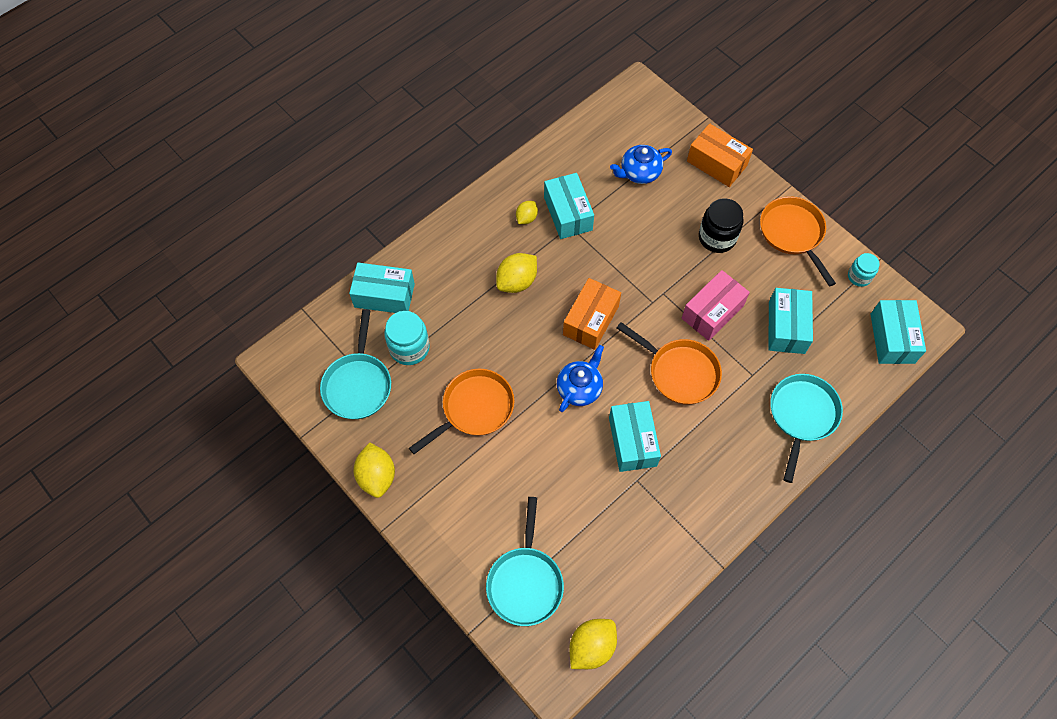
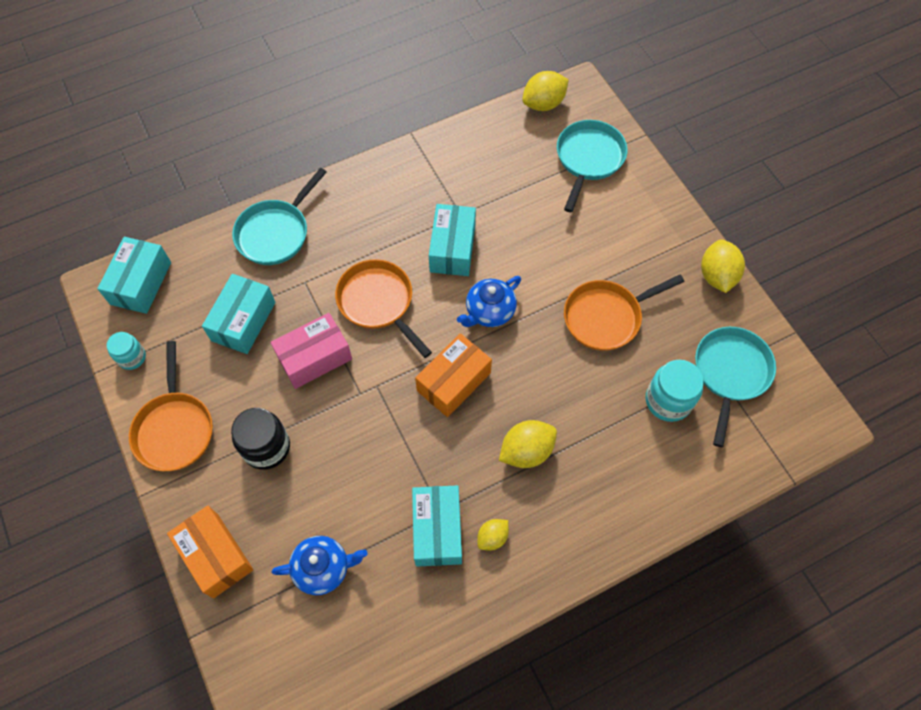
camera: 165 degrees left, 0 degrees up
(384, 295) = (691, 473): turquoise box -> none

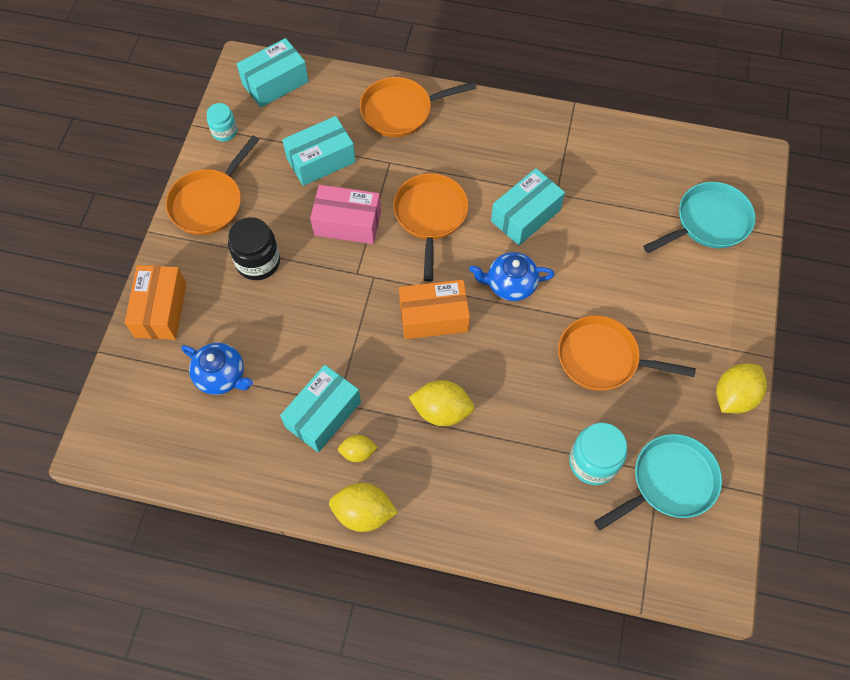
camera: 40 degrees right, 0 degrees up
(276, 232) = (401, 111): turquoise pan -> orange pan
(543, 104) = (711, 151): yellow lemon -> yellow lemon (364, 513)

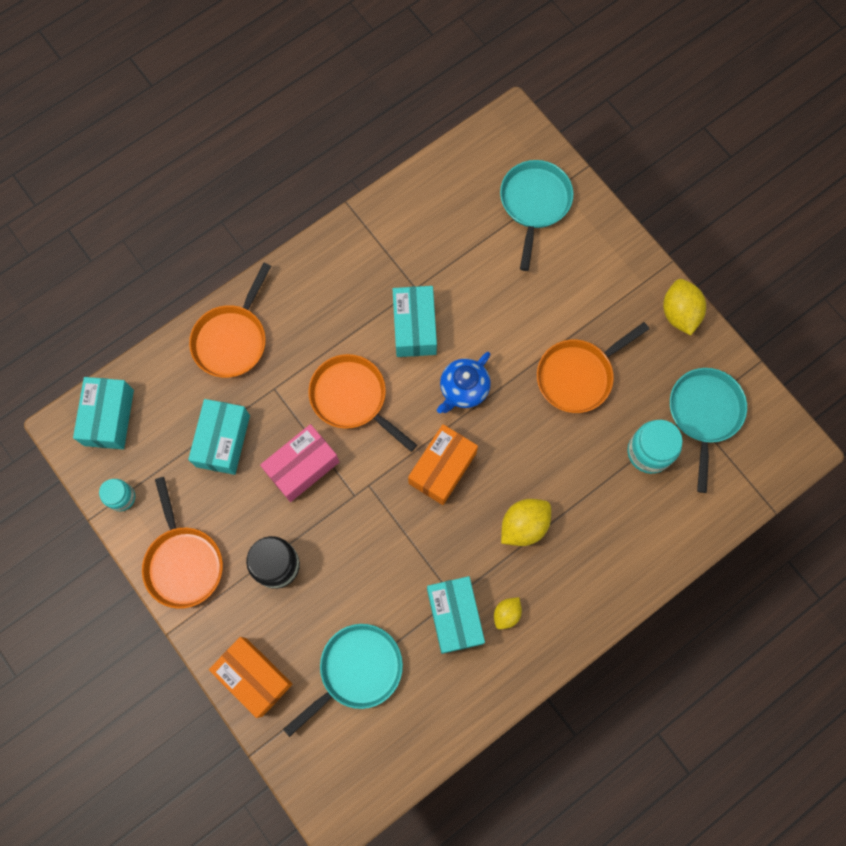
camera: 50 degrees left, 10 degrees up
(221, 376) = (356, 670): blue teapot -> turquoise pan
(364, 513) = (557, 647): yellow lemon -> none

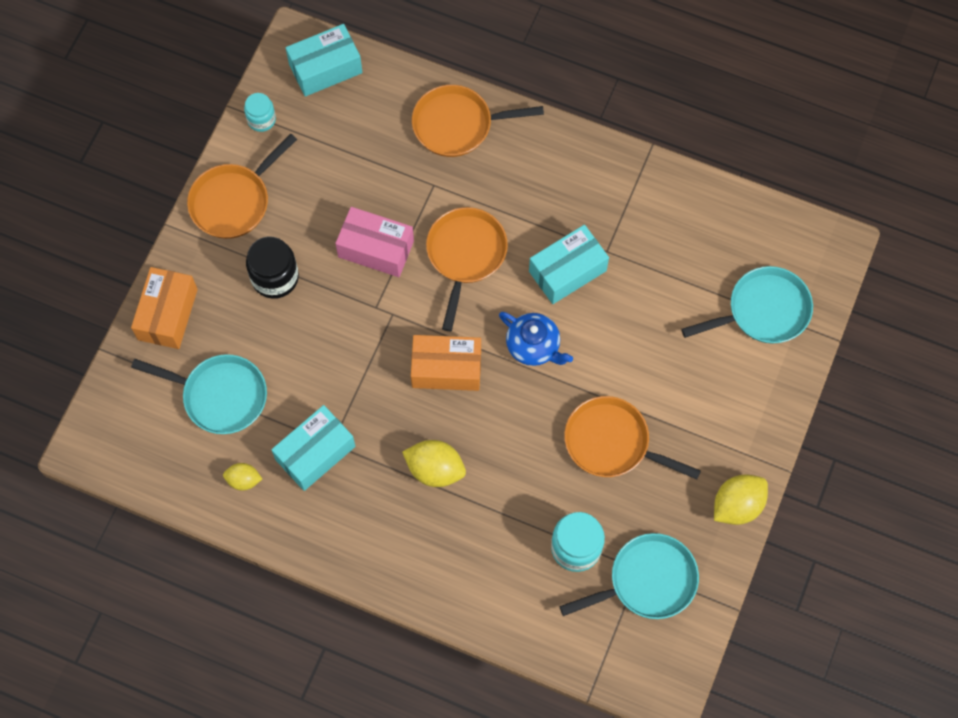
camera: 60 degrees right, 5 degrees down
(223, 441) = (360, 170): turquoise box -> none
(463, 389) = (534, 346): blue teapot -> blue teapot turned 150 degrees counterclockwise
(506, 614) = (343, 497): yellow lemon -> yellow lemon (244, 480)

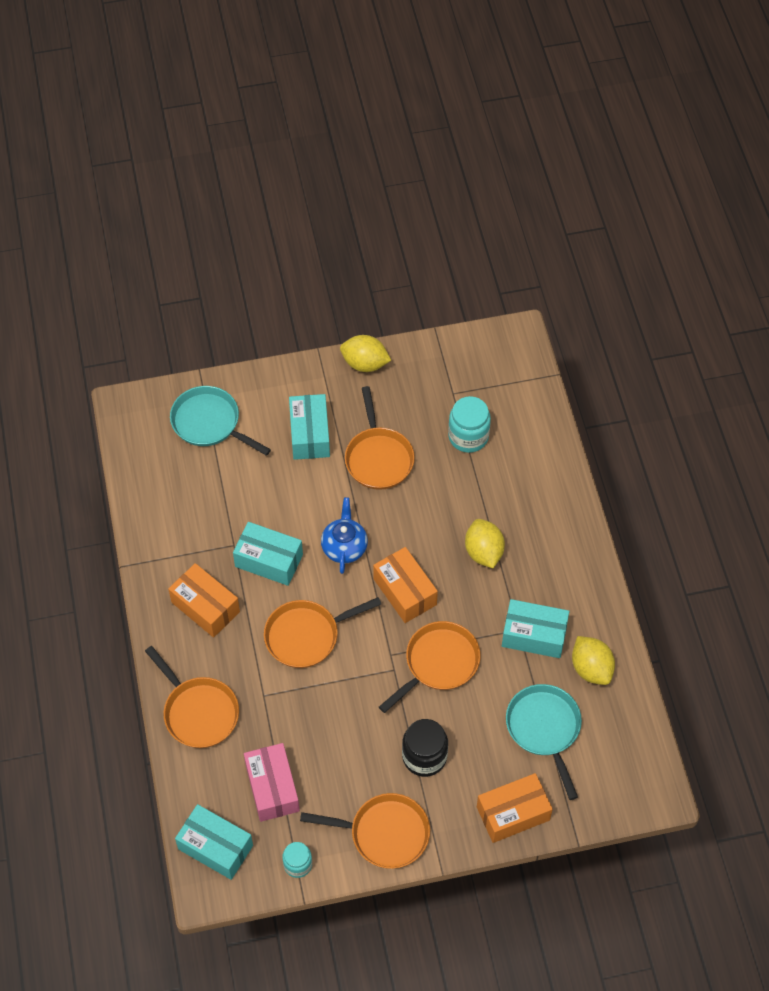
camera: 125 degrees left, 10 degrees down
(244, 480) = (591, 668): yellow lemon -> yellow lemon, size x1.69
(352, 349) = (438, 663): none -> orange pan
(376, 249) = (347, 701): pink box -> pink box (272, 788)
(558, 189) = (205, 607): none -> orange box
(647, 581) = (457, 385): turquoise pan -> none
(685, 395) = (310, 434): none -> turquoise box

